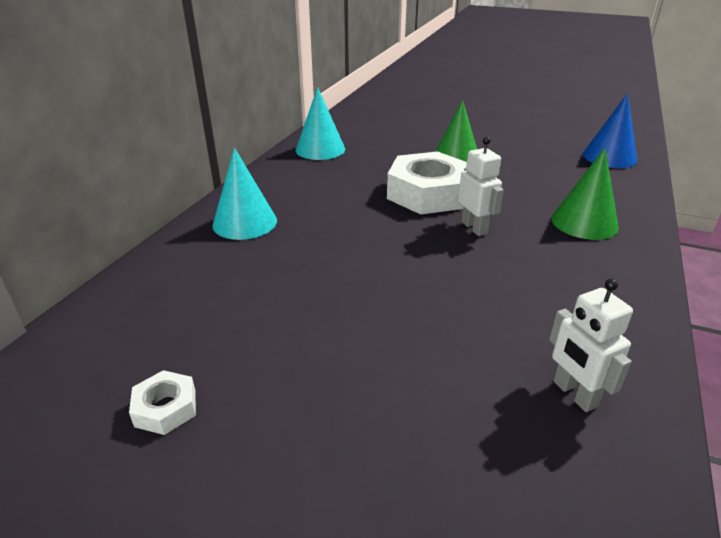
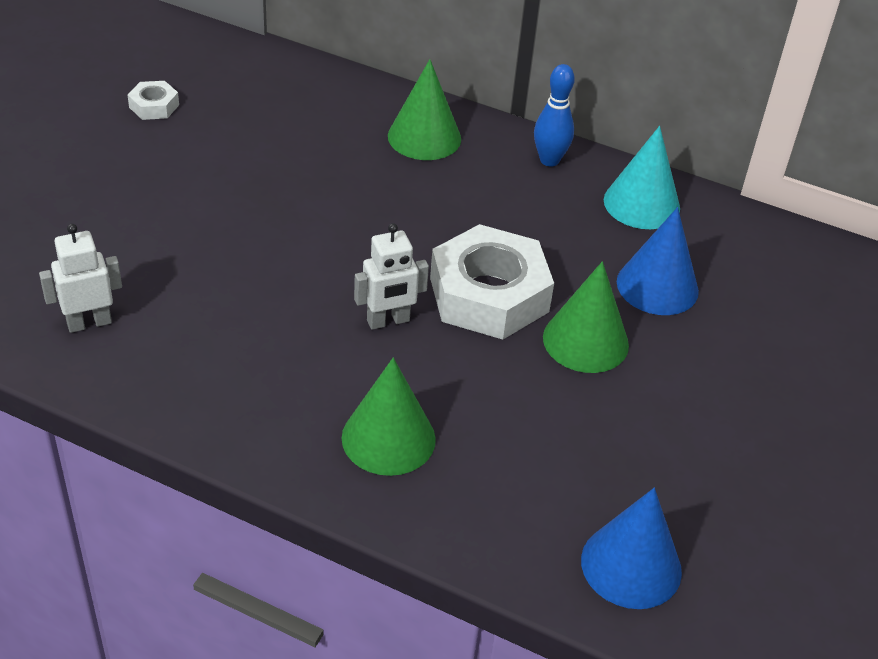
camera: 90 degrees right, 10 degrees up
(245, 222) = (424, 137): turquoise cone -> green cone
(275, 175) = (549, 160): none -> blue bowling pin
(397, 147) = (657, 286): none -> blue cone

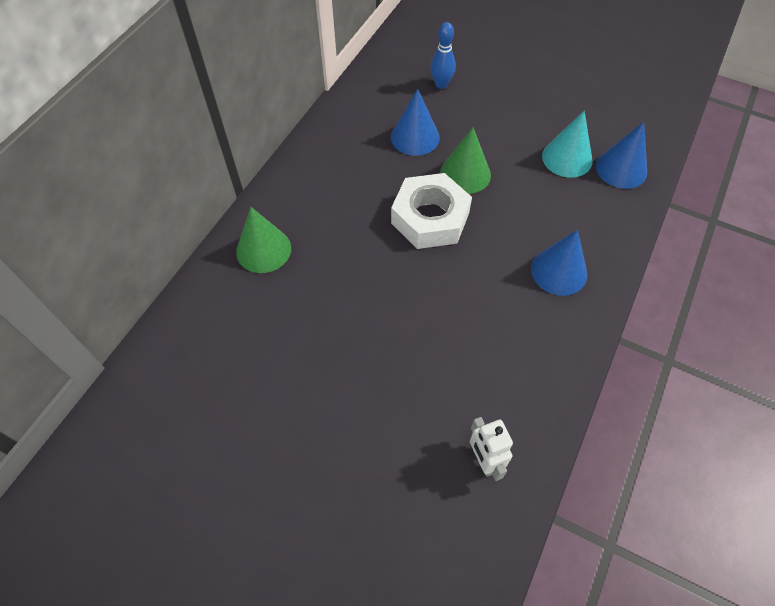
camera: 85 degrees left, 15 degrees up
(154, 106) = (208, 449): white nut -> none
(388, 321) = (460, 272): white robot -> none
(388, 438) = (559, 271): green cone -> blue cone
(549, 160) = (293, 179): blue bowling pin -> blue bowling pin (441, 84)
(641, 204) = (338, 136): turquoise cone -> turquoise cone (567, 158)

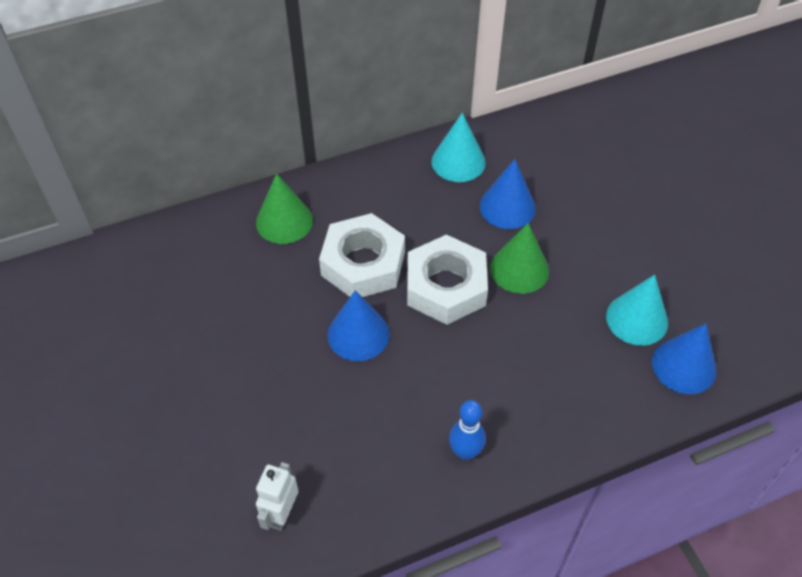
camera: 40 degrees right, 5 degrees down
(349, 126) = (458, 161): none -> turquoise cone
(356, 241) = (363, 264): none -> white nut
(441, 84) = (584, 173): blue bowling pin -> blue bowling pin (465, 452)
(559, 271) = (513, 414): blue cone -> blue cone (358, 334)

